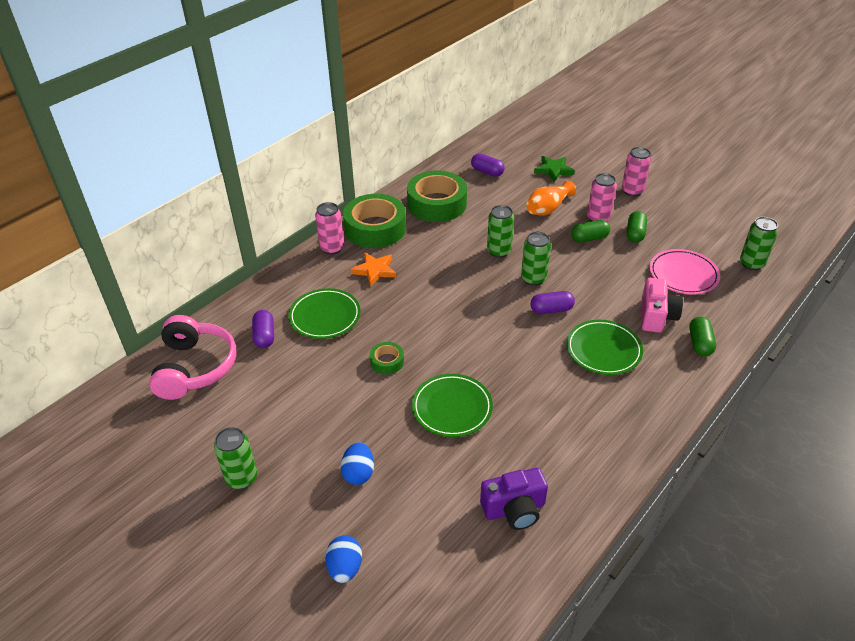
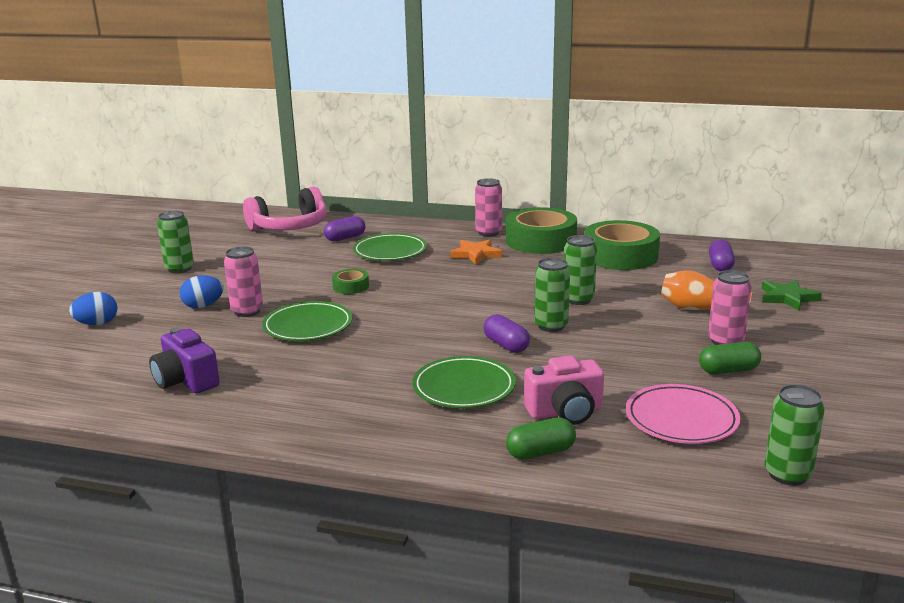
camera: 65 degrees right, 20 degrees down
(589, 238) = (674, 343): green capsule -> none
(632, 191) = (827, 353): pink can -> pink can (247, 311)

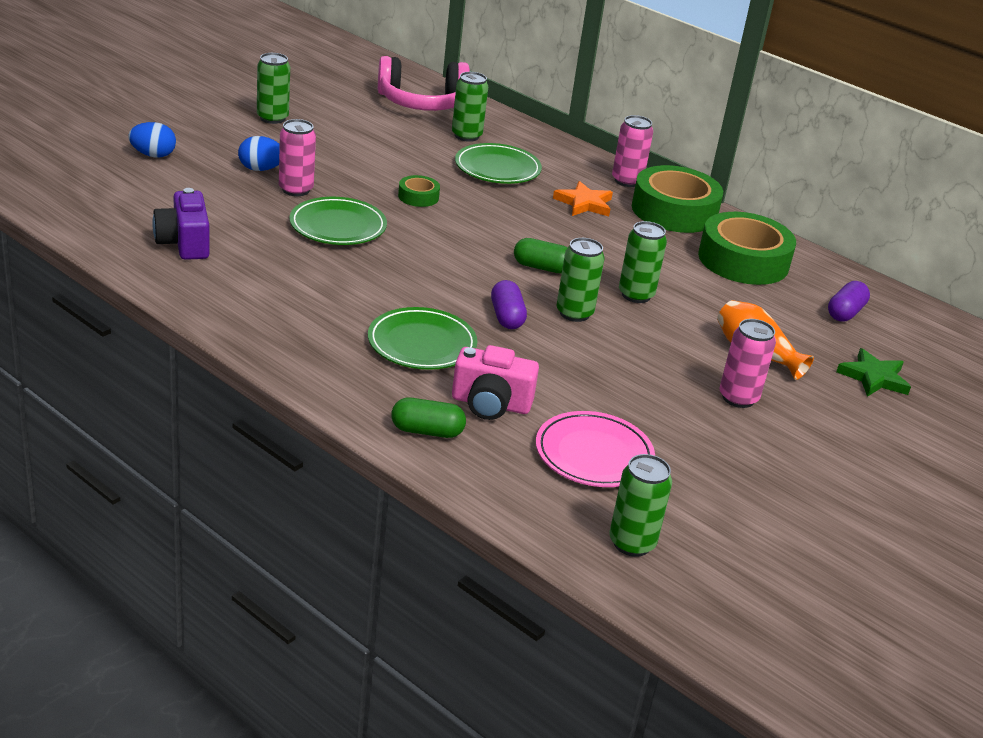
camera: 20 degrees right, 10 degrees up
(345, 238) = (466, 136): purple capsule -> green can
(728, 370) = (702, 428): green capsule -> green capsule (542, 267)

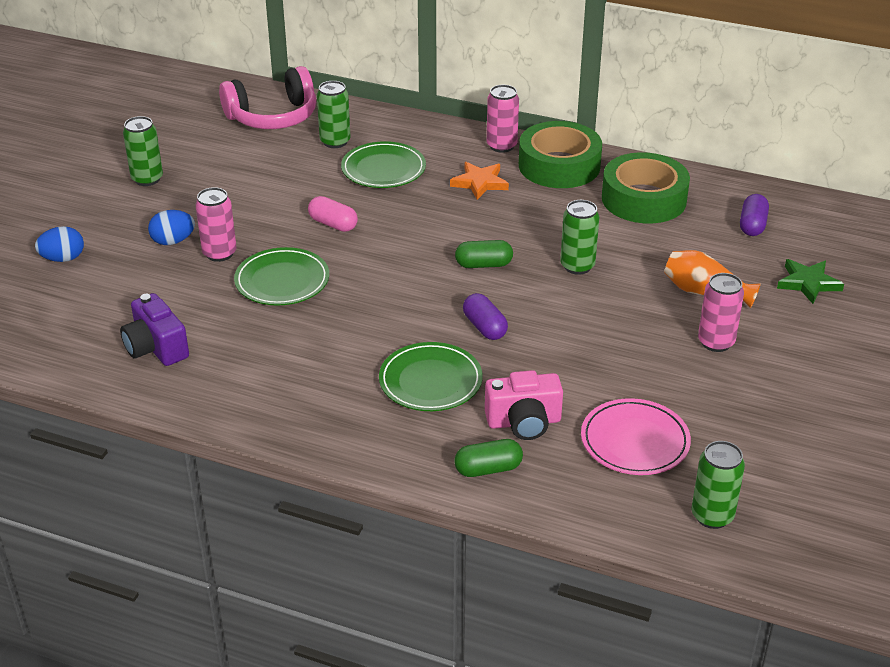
camera: 15 degrees left, 5 degrees up
(418, 197) = (333, 224): green tape -> pink capsule
(574, 313) = (538, 303): green can -> none

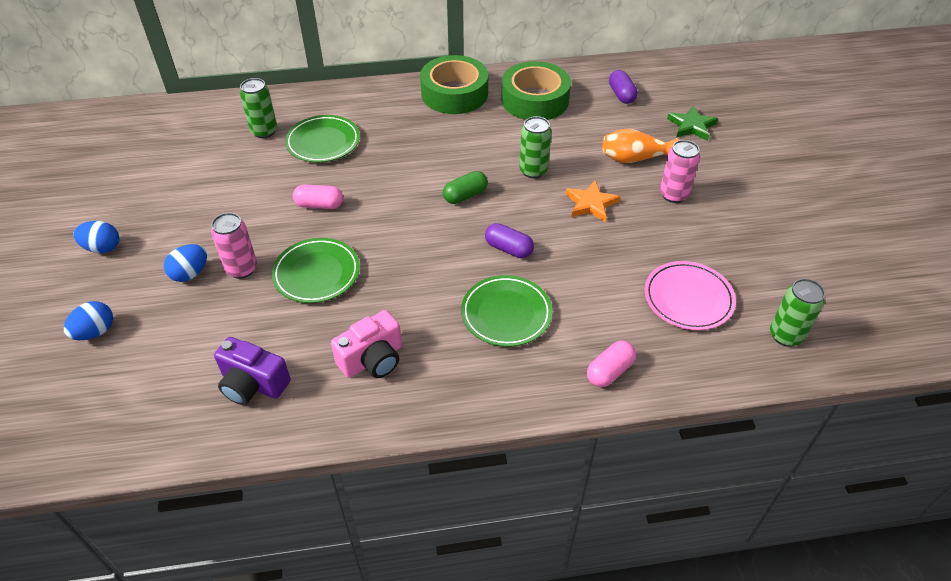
camera: 30 degrees left, 10 degrees up
(117, 194) = (102, 248): none -> blue egg
(147, 179) = (120, 223): green can -> none
(273, 117) = (193, 126): pink headphones -> none
(480, 183) = (407, 128): orange star -> orange star (591, 204)
(488, 469) = (609, 371): green capsule -> pink capsule
(501, 146) = (399, 91): pink can -> none
(524, 422) = (601, 318): pink camera -> pink camera (372, 359)

